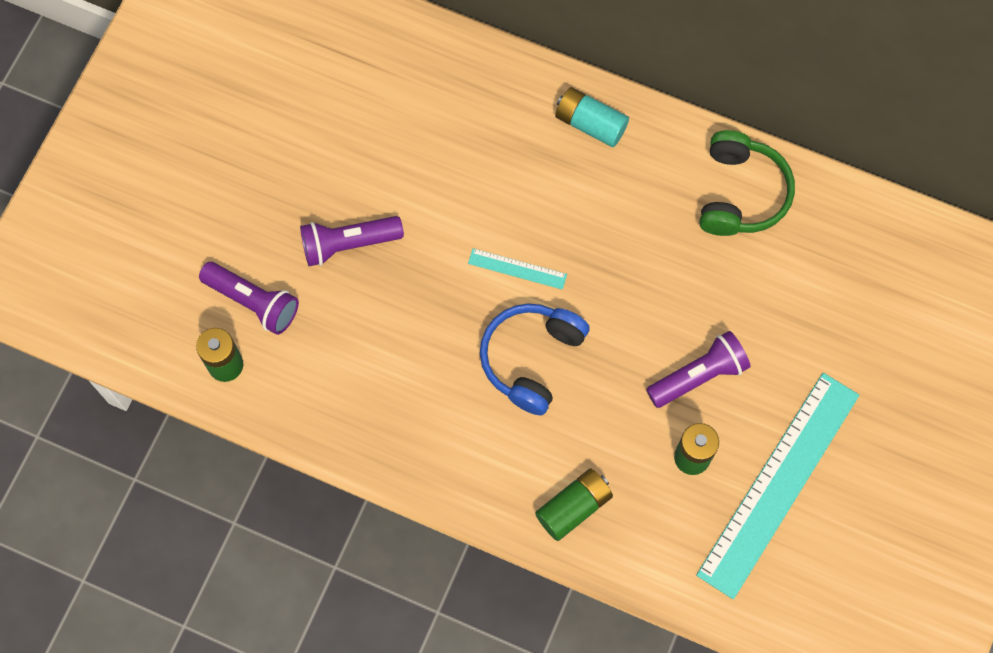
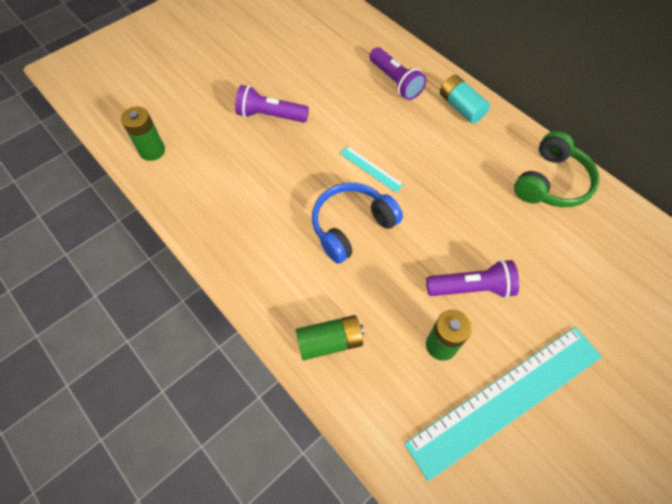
camera: 25 degrees right, 10 degrees down
(253, 302) = (193, 124): purple flashlight -> purple flashlight (395, 82)

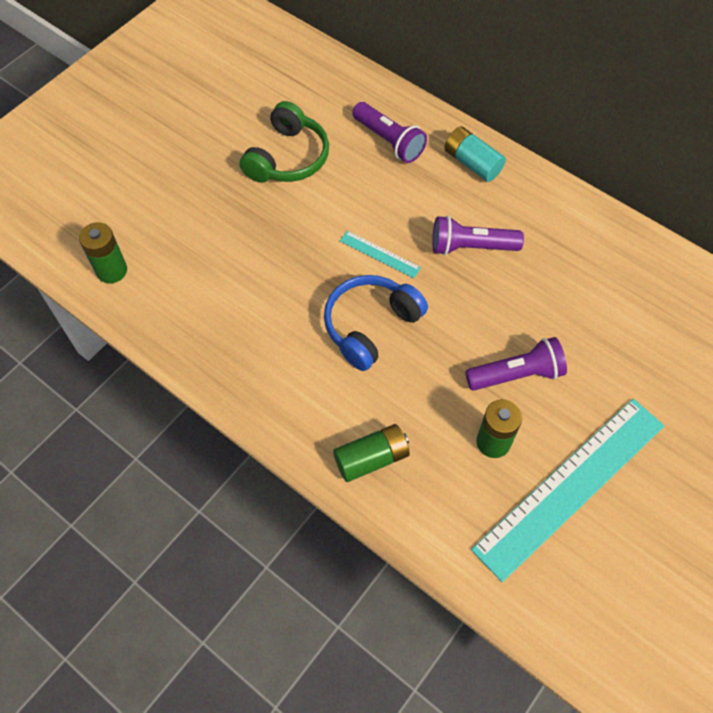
camera: 10 degrees left, 0 degrees up
(270, 115) = (246, 205): purple flashlight -> purple flashlight (471, 247)
(551, 182) = (588, 240): green headphones -> green headphones (288, 158)

